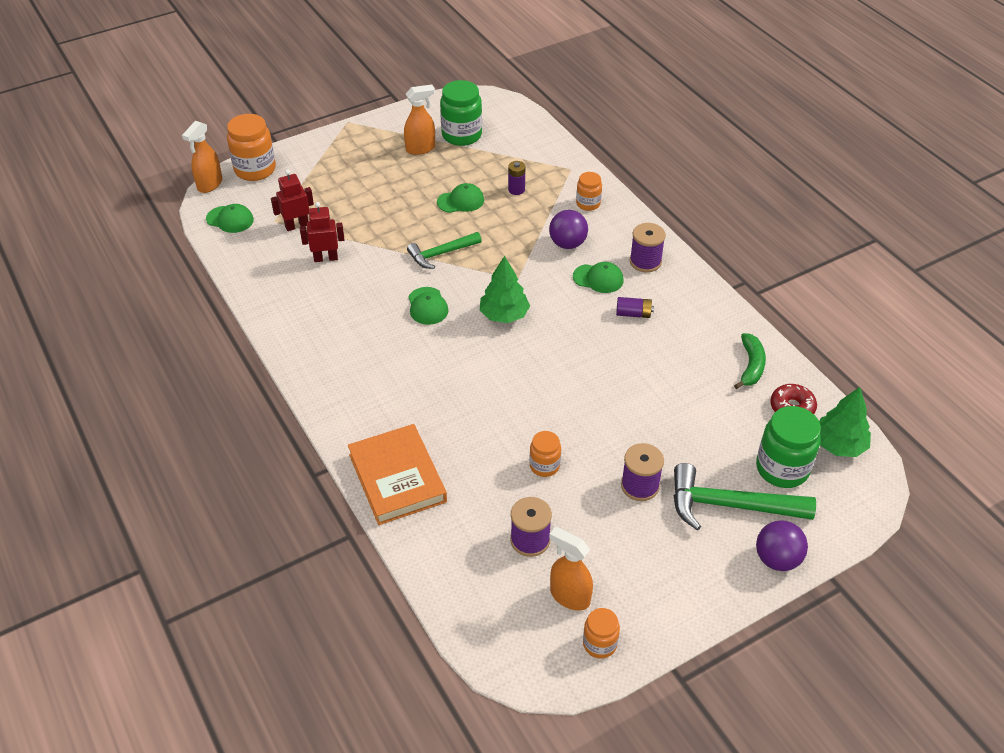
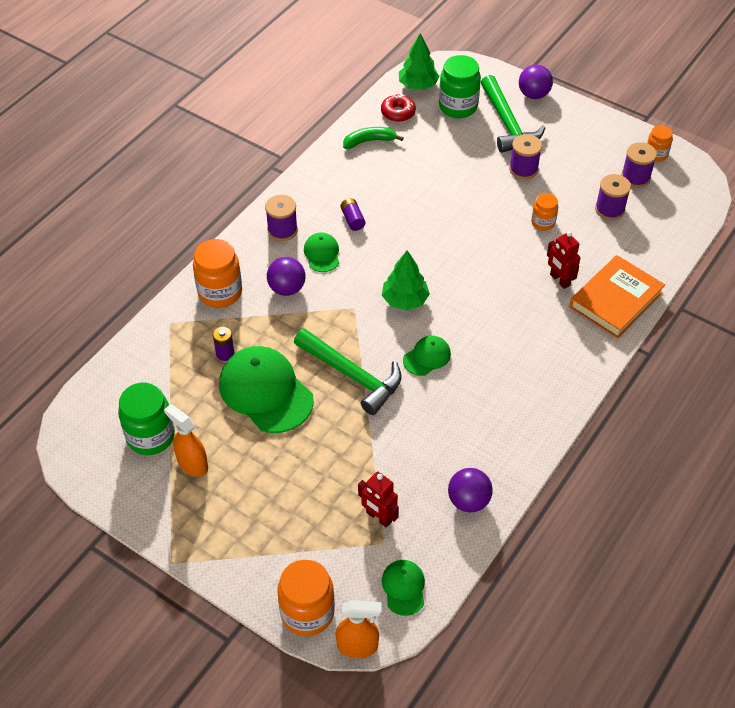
camera: 115 degrees left, 5 degrees up
(267, 279) = (468, 501): none -> purple ball
(326, 258) = (411, 466): red robot -> red robot (559, 280)
(441, 254) = (352, 375): green hammer -> green hammer, size x1.56
(461, 201) = (265, 392): green cap -> green cap, size x2.01
(569, 596) = (635, 177): orange spray bottle -> purple spool
(588, 204) = (220, 292): orange jar -> orange jar, size x1.76

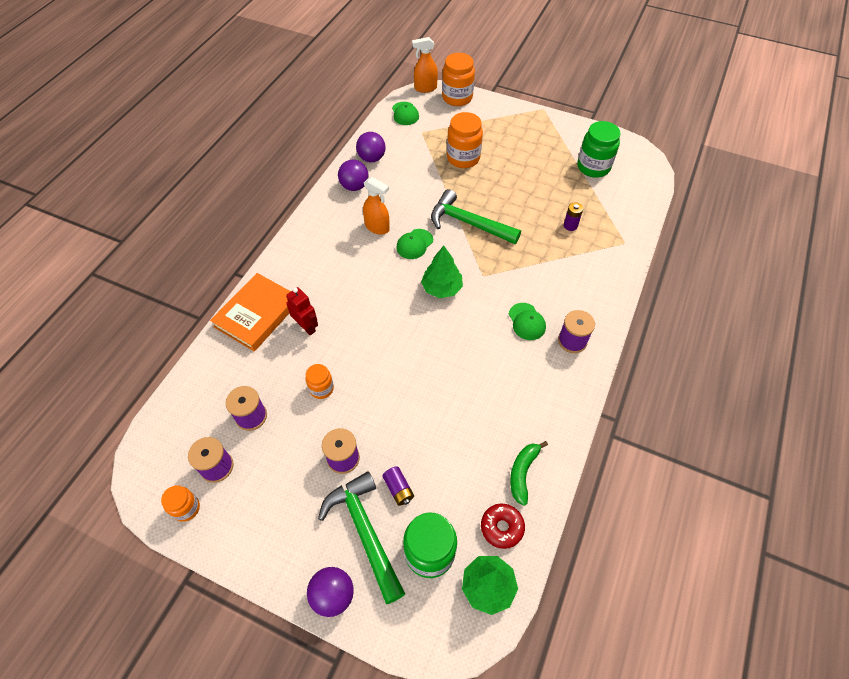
camera: 170 degrees right, 5 degrees up
(192, 464) = (557, 155): orange spray bottle -> orange spray bottle (377, 227)
(220, 292) = (598, 273): orange jar -> orange jar (463, 158)
(265, 392) = (528, 204): green cap -> none
(287, 288) = (544, 284): purple ball -> purple ball (354, 186)
(352, 219) = (510, 363): purple battery -> purple battery (398, 489)
(369, 141) = (523, 472): green banana -> green banana turned 135 degrees clockwise
(378, 517) = (427, 143): red robot -> none

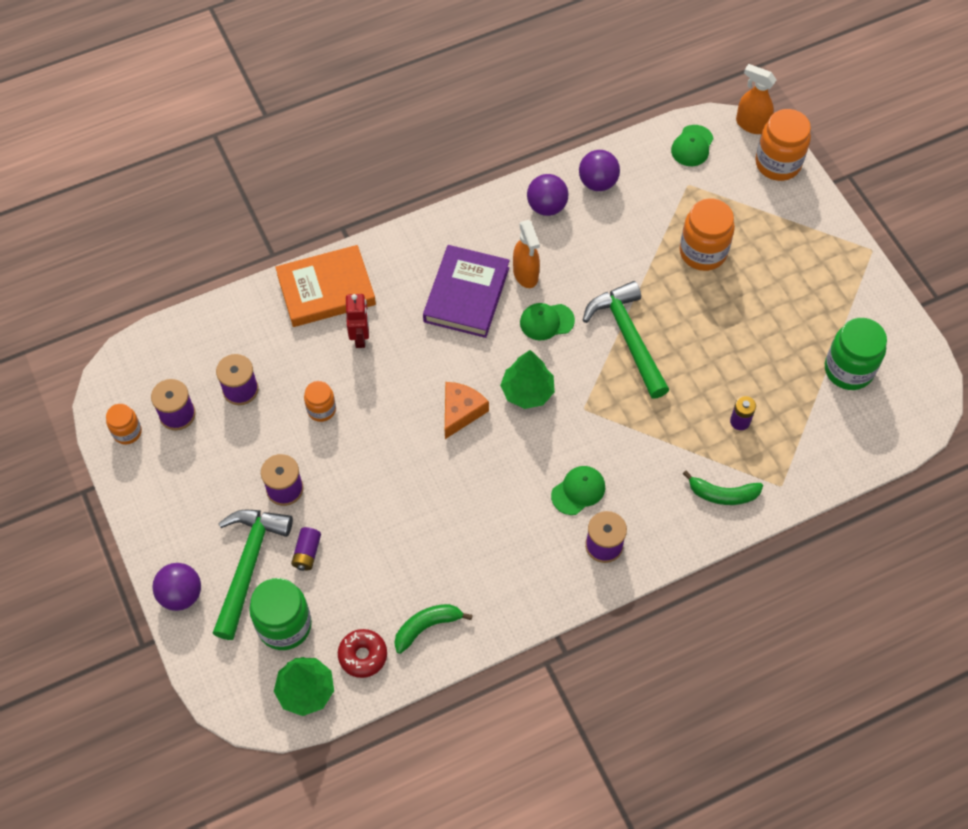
camera: 40 degrees right, 5 degrees up
(352, 260) = (466, 294): none -> purple book
(413, 326) = (461, 411): none -> orange cheese
(526, 321) = (578, 491): green cap -> green cap turned 150 degrees counterclockwise
(602, 267) = (722, 494): none -> green banana

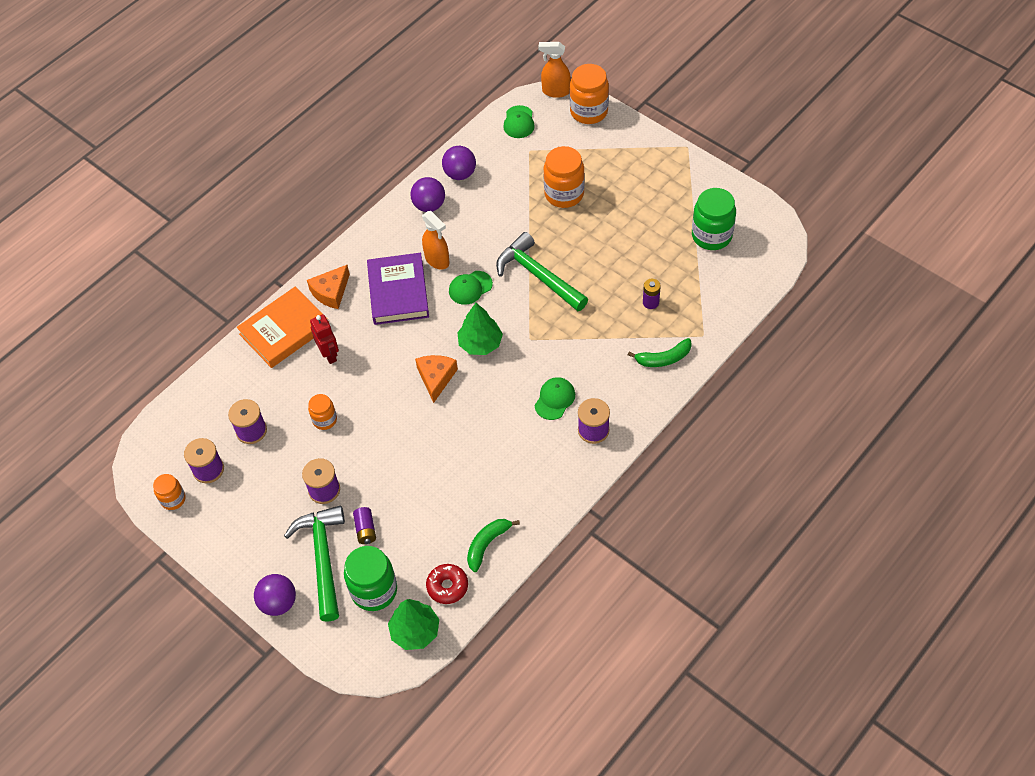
camera: 20 degrees left, 5 degrees down
(395, 265) = (331, 292): none -> orange cheese

